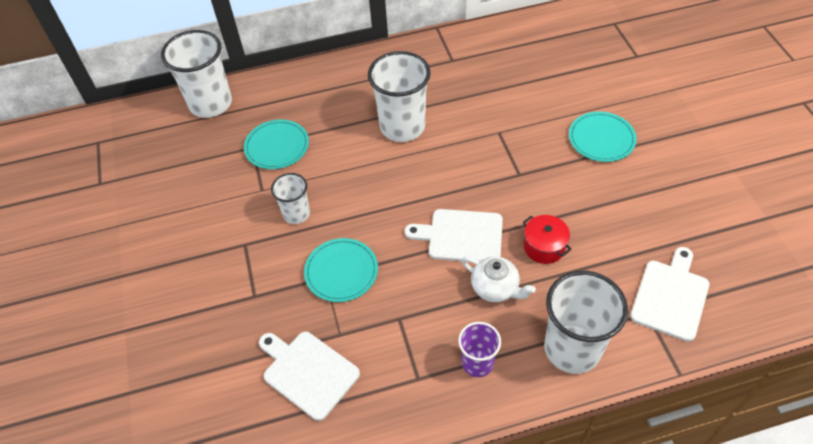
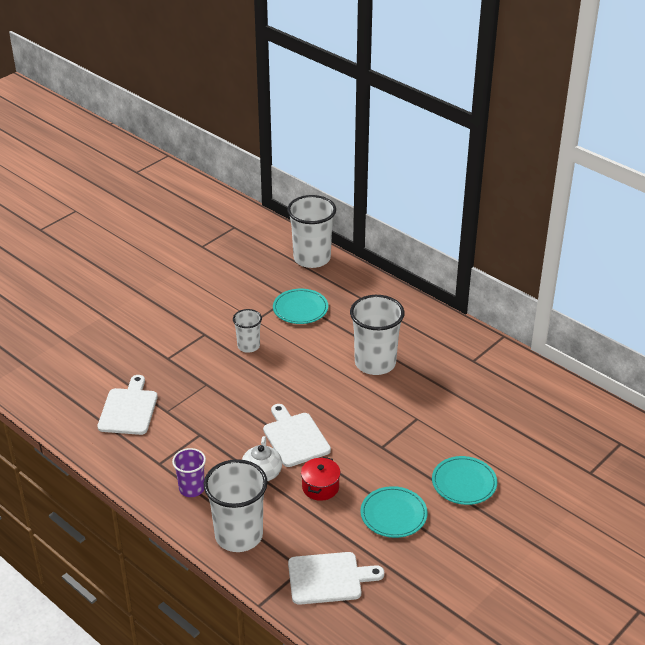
camera: 55 degrees right, 15 degrees down
(341, 271) = (217, 389): turquoise plate -> turquoise plate (393, 514)

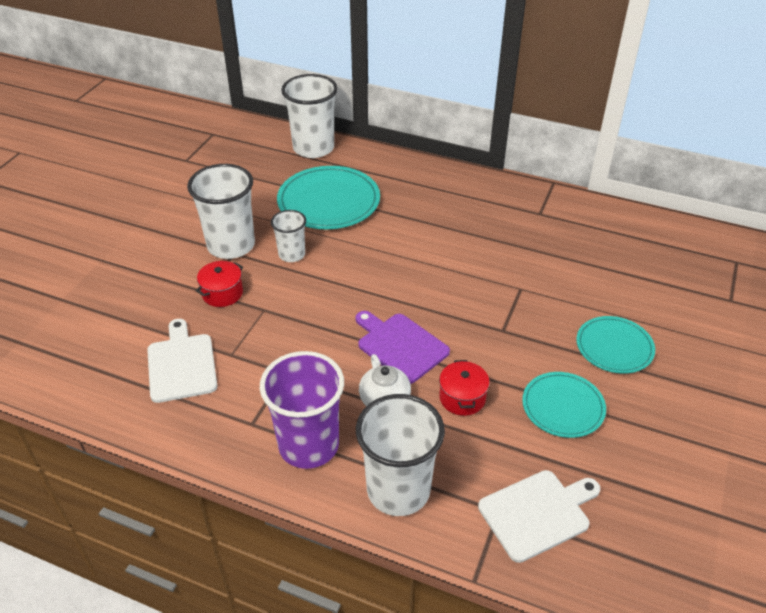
camera: 20 degrees left, 5 degrees up
(181, 364) = (222, 293): none -> red pot
(191, 489) = (308, 445): purple cup -> purple cup, size x1.80
(295, 437) = (400, 346): white cutting board -> purple cutting board
(300, 308) = (329, 201): turquoise plate -> turquoise plate, size x1.62
(375, 363) = (441, 240): white cup -> white cup (231, 245)

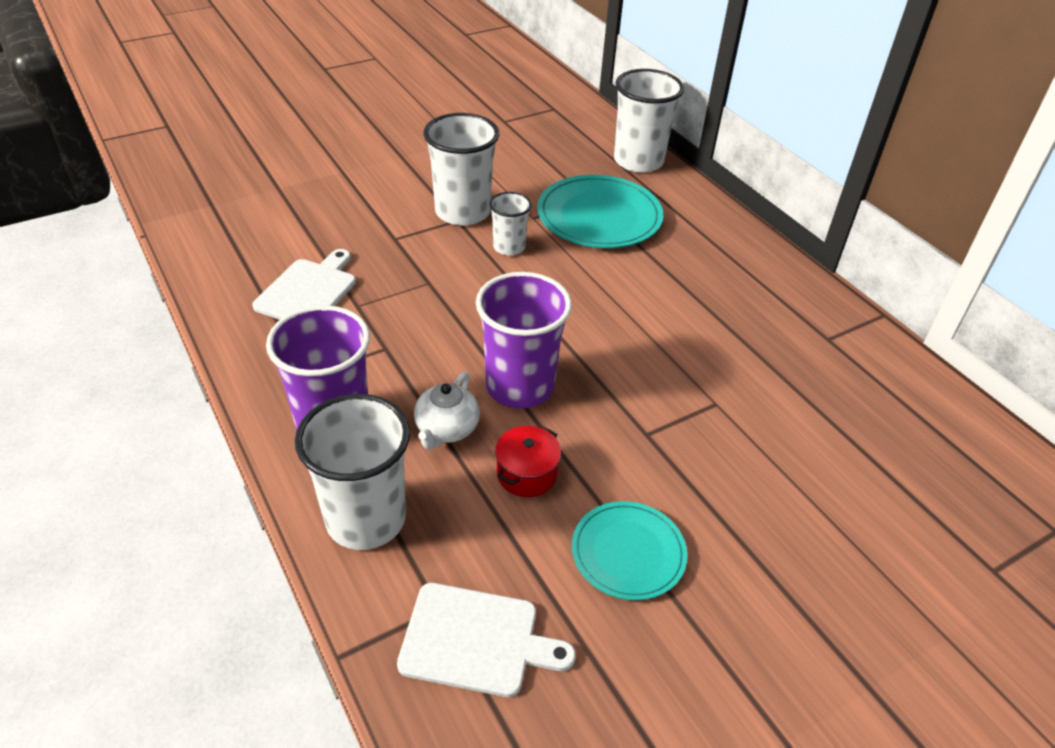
camera: 35 degrees right, 0 degrees up
(222, 293) = (409, 249): red pot -> none
(400, 346) = (519, 386): purple cutting board -> purple cup
(614, 347) = (764, 529): turquoise plate -> none

